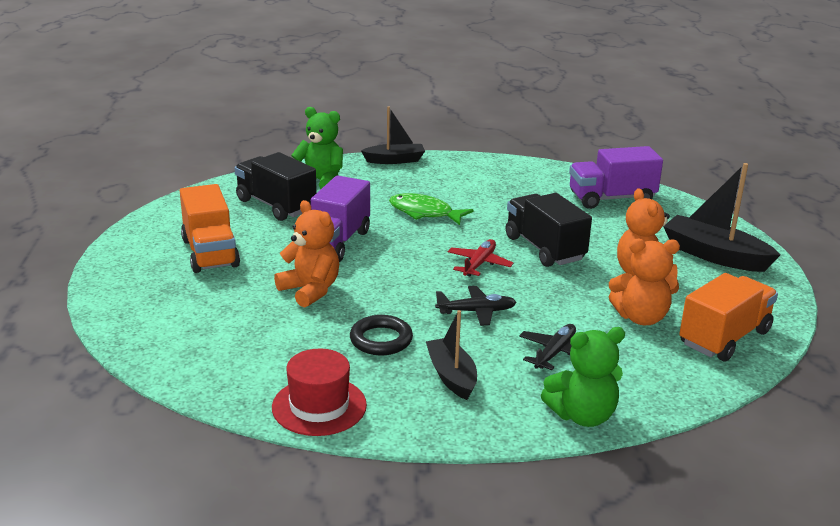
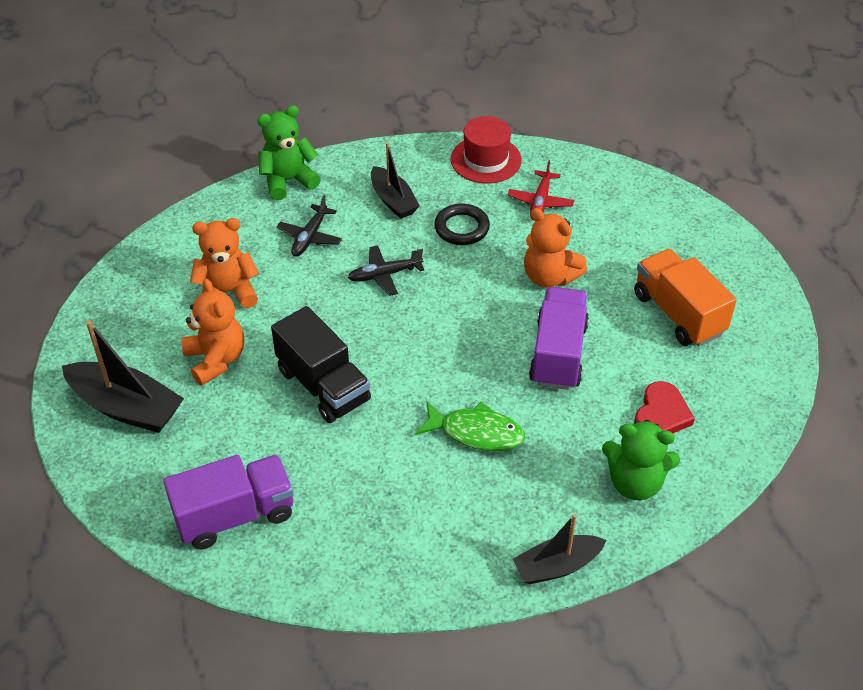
camera: 170 degrees right, 20 degrees up
(276, 205) = (661, 414): black truck -> red heart
(479, 264) = (393, 345): red plane -> red plane (540, 201)
(724, 338) = (153, 279): orange truck -> none

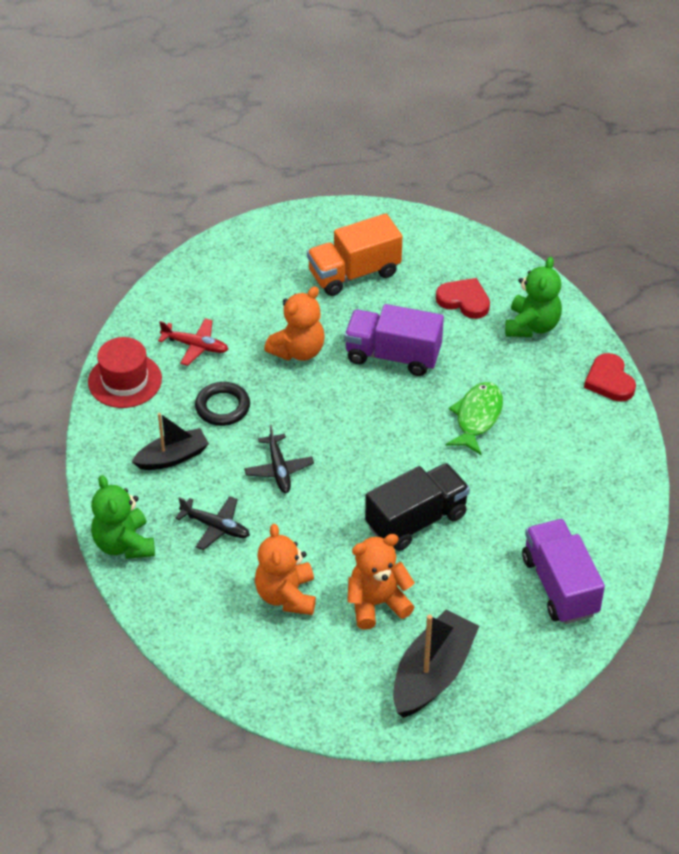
camera: 85 degrees left, 0 degrees up
(557, 566) = (609, 381): black boat -> red heart

